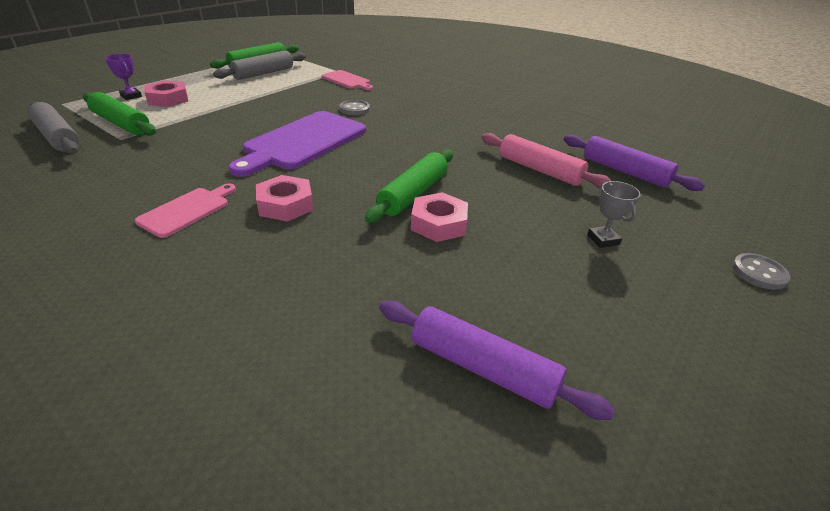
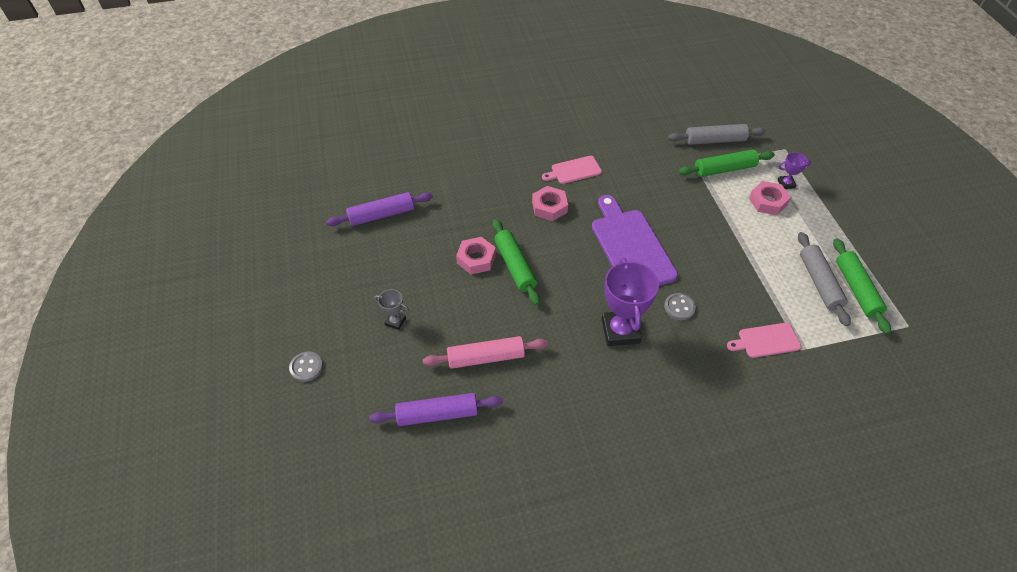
camera: 130 degrees right, 15 degrees up
(187, 210) = (574, 170): pink cutting board -> pink cutting board turned 90 degrees clockwise
(414, 124) = (620, 331): none -> purple trophy

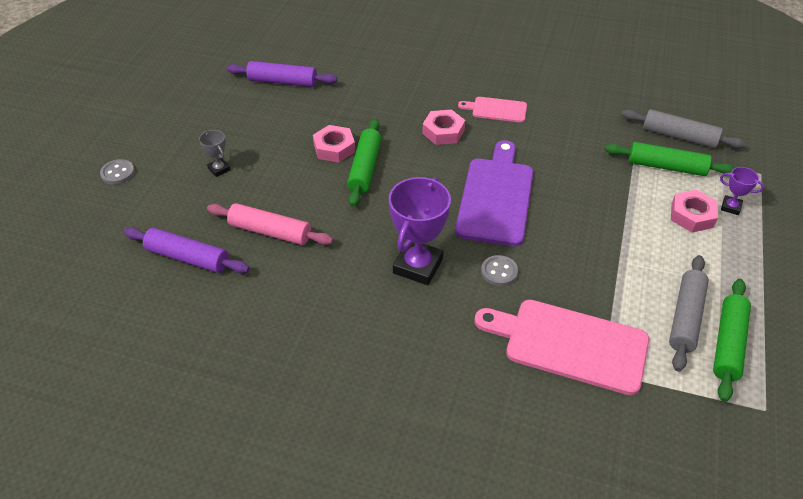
camera: 30 degrees right, 5 degrees down
(766, 341) = (569, 344): pink cutting board -> pink cutting board, size x1.90

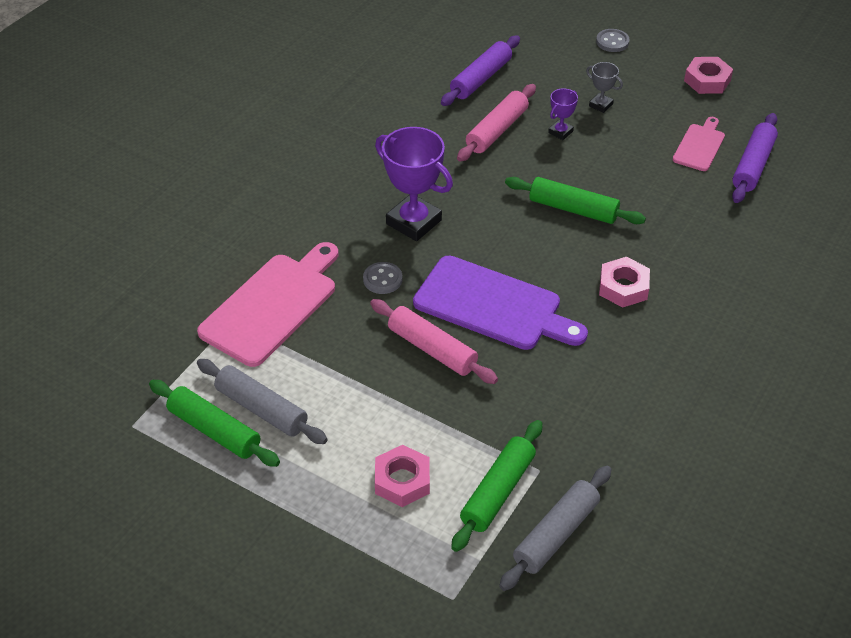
camera: 105 degrees right, 0 degrees up
(219, 169) = (601, 105): grey trophy -> grey trophy turned 60 degrees clockwise
(334, 148) = (614, 190): pink nut -> pink nut (707, 80)
(496, 110) = (658, 349): pink cutting board -> pink cutting board (699, 146)
(560, 224) = (432, 349): none -> pink rolling pin
(730, 207) = (402, 530): purple trophy -> purple trophy (560, 132)

